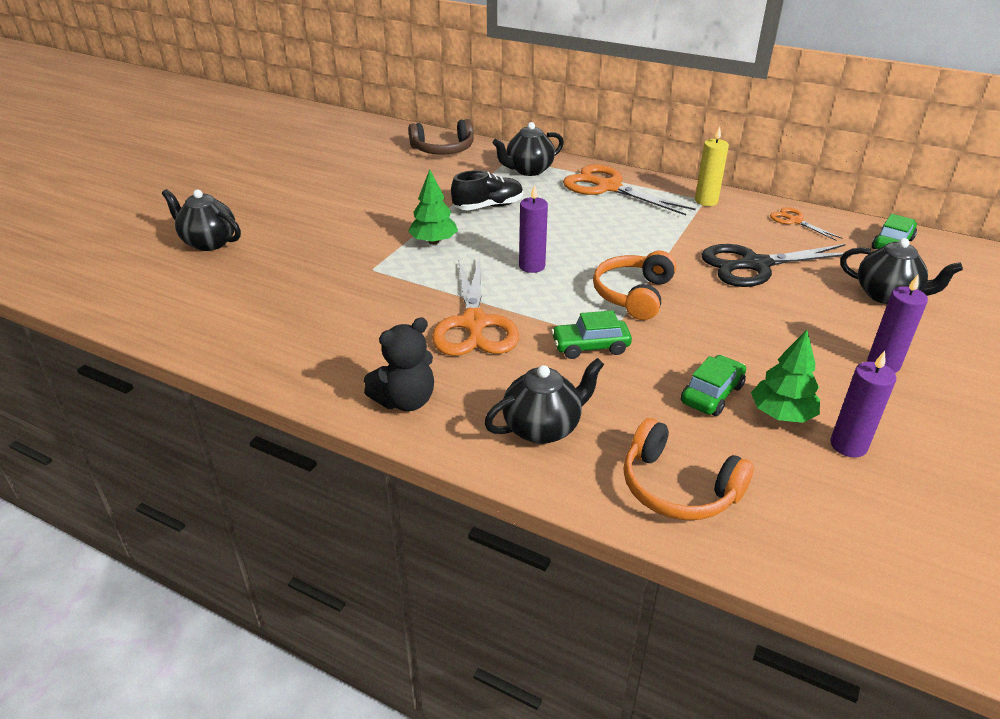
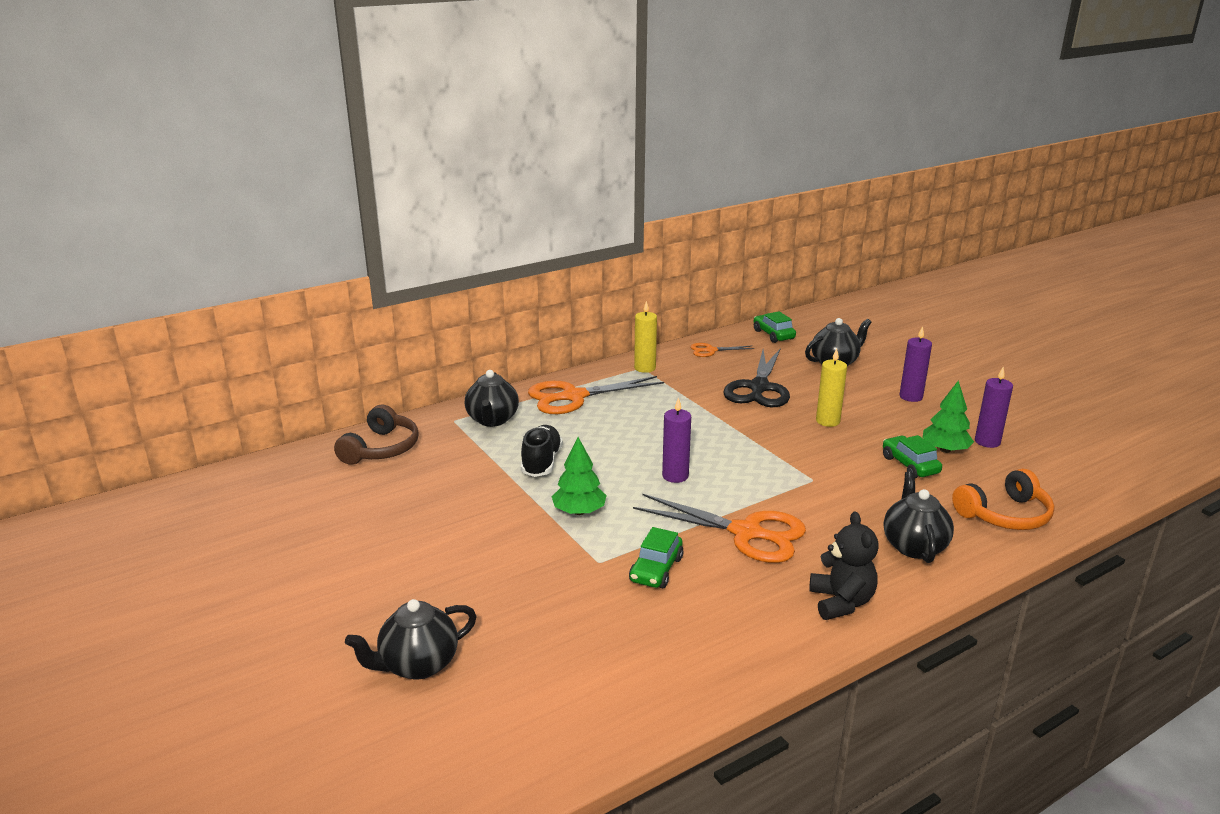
camera: 60 degrees left, 10 degrees down
(590, 346) = (819, 490): green car -> green car (656, 569)
(633, 295) = (760, 447): orange headphones -> none
(740, 320) = (827, 421): none -> yellow candle

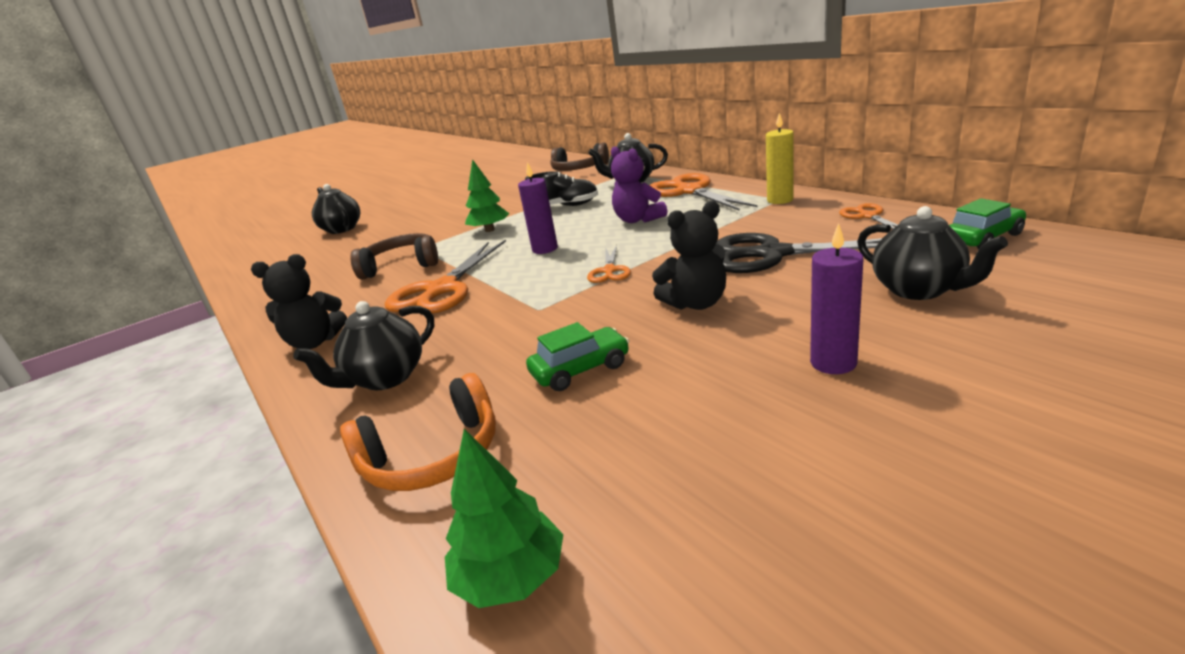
camera: 90 degrees right, 0 degrees up
(633, 427) = (638, 220): none -> purple teddy bear
(656, 569) = (402, 266): green car -> brown headphones
(751, 447) = (609, 271): none -> orange scissors
(827, 421) = (696, 303): yellow candle -> black teddy bear
(914, 546) = (386, 378): black teapot -> black teapot turned 135 degrees clockwise
(945, 450) = (635, 400): green tree -> green tree (511, 577)
(987, 442) = (681, 448): purple candle -> none
(1004, 515) = (433, 456): orange headphones -> orange headphones turned 90 degrees counterclockwise

